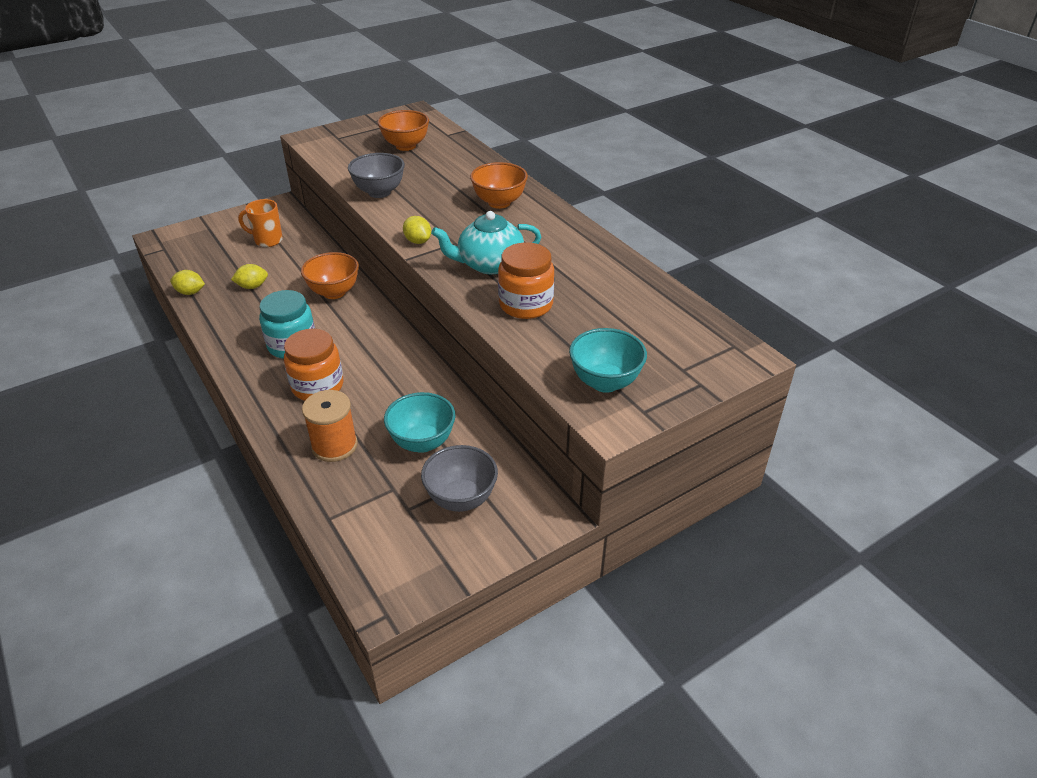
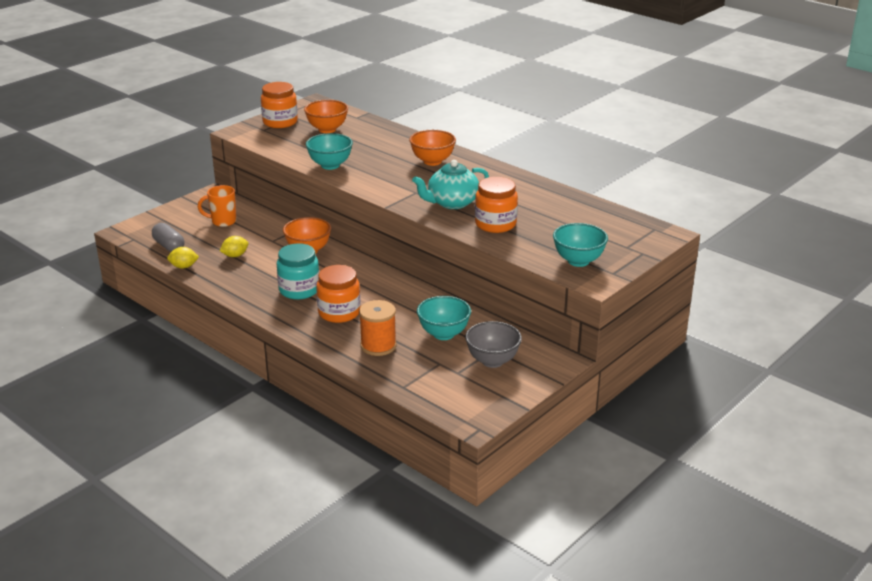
camera: 15 degrees left, 10 degrees down
(193, 263) = (169, 246): none -> grey capsule
(361, 131) = (280, 122): none -> orange jar
(379, 192) = (330, 165): grey bowl -> turquoise bowl
(418, 241) = (386, 195): yellow lemon -> none

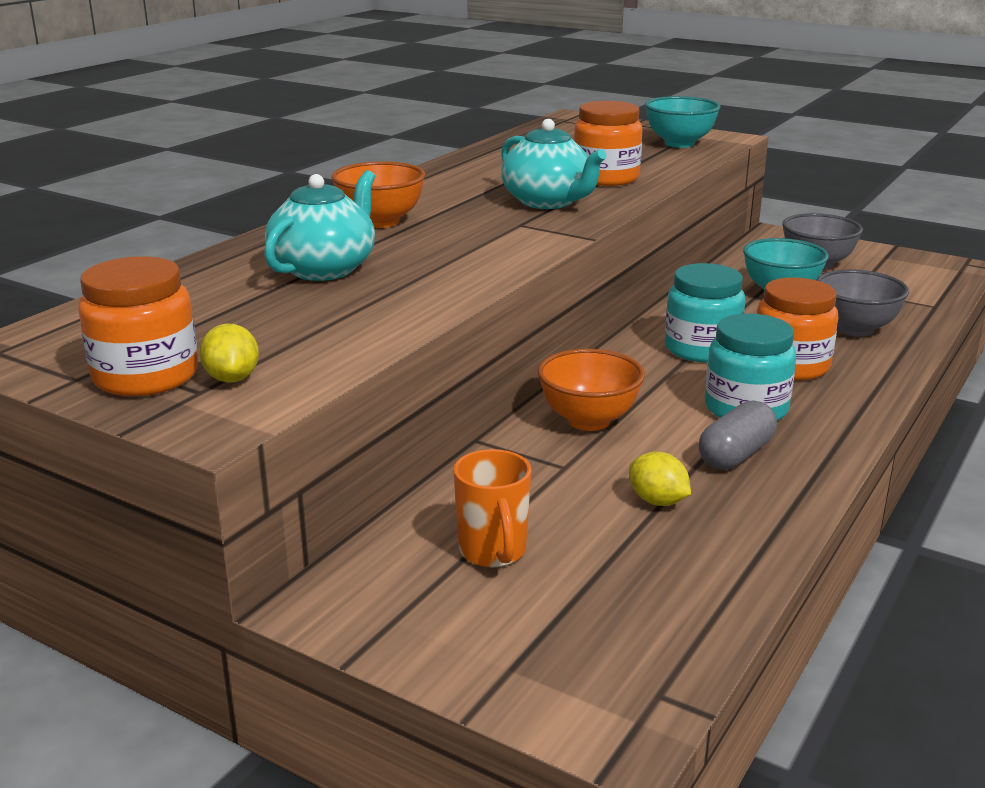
camera: 100 degrees left, 5 degrees down
(169, 246) = (665, 612): grey capsule -> grey capsule (736, 455)
(184, 267) = (752, 562): yellow lemon -> yellow lemon (232, 378)
(327, 129) = (208, 317): orange bowl -> none
(330, 165) = (423, 294): turquoise bowl -> none
(371, 148) = (324, 269): none -> turquoise teapot
(371, 291) = (701, 349): none -> turquoise jar
(378, 346) = (855, 329): orange spool -> grey bowl

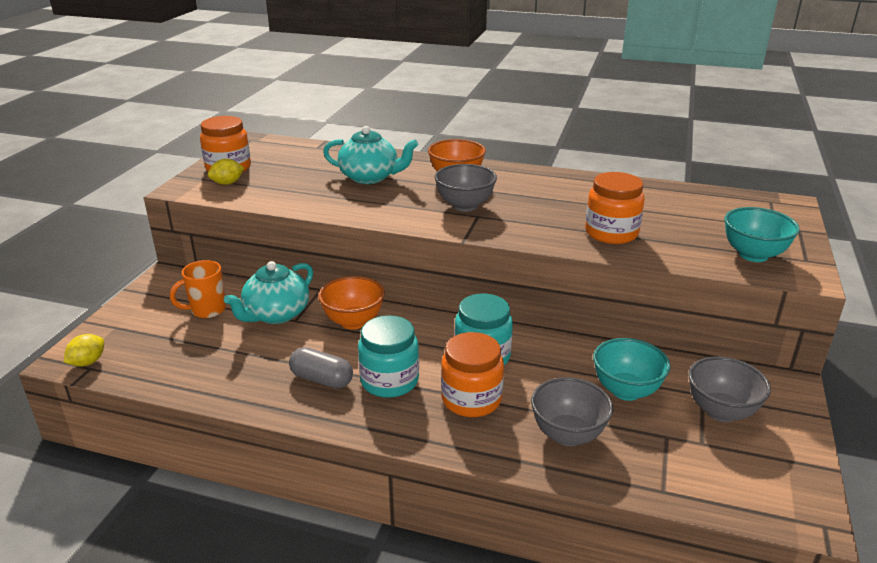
camera: 75 degrees right, 5 degrees up
(483, 227) = (465, 206): none -> grey bowl
(548, 202) = (533, 219): turquoise teapot -> turquoise teapot (276, 314)
(657, 501) = (260, 354): yellow lemon -> yellow lemon (88, 362)

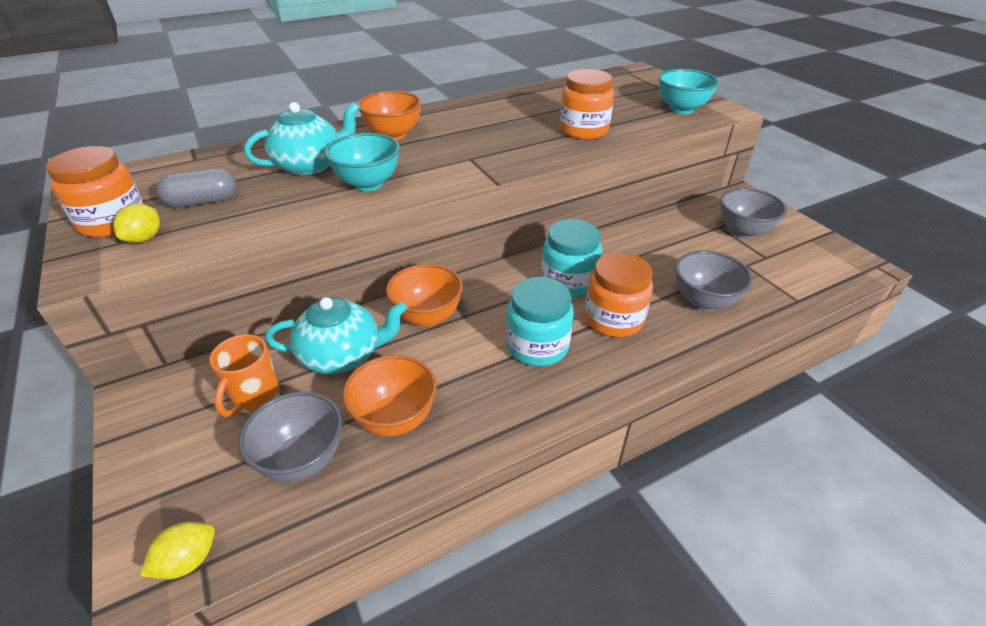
camera: 45 degrees left, 10 degrees up
(88, 362) = (188, 561): yellow lemon -> yellow lemon turned 60 degrees clockwise
(250, 364) = (395, 419): none -> orange bowl
(276, 314) = (342, 355): turquoise teapot -> turquoise teapot turned 90 degrees counterclockwise
(322, 379) = (483, 384): grey capsule -> grey capsule (202, 202)
(465, 206) = (445, 155): grey bowl -> grey bowl (302, 460)
(626, 391) = (683, 250): turquoise bowl -> turquoise bowl (368, 184)

